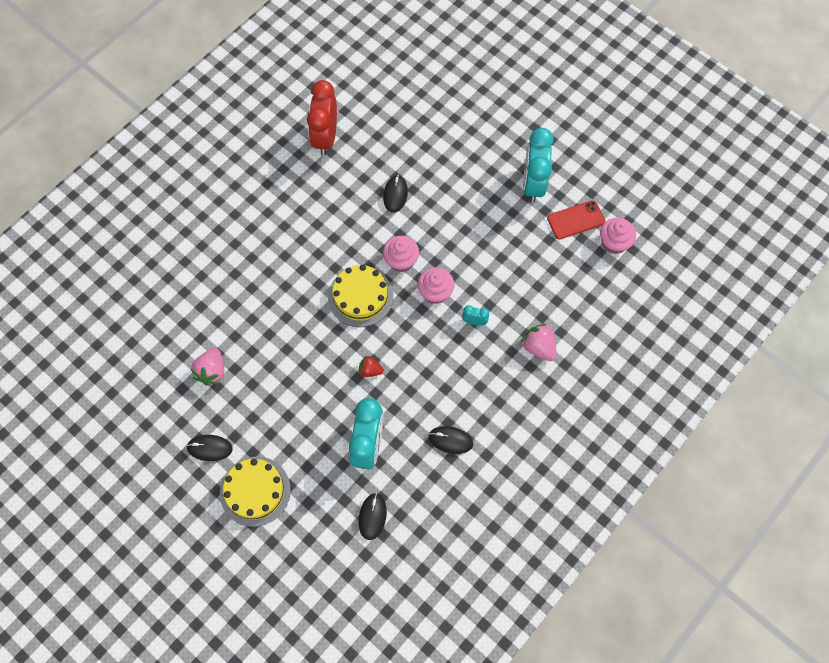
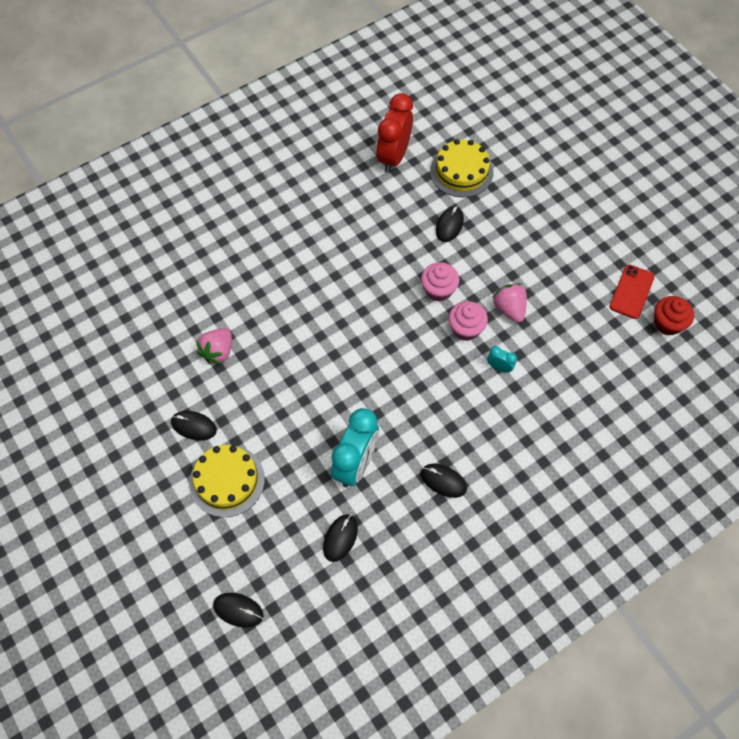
camera: 15 degrees right, 5 degrees down
(299, 605) = (238, 610): none -> black mouse
(360, 296) = (387, 315): yellow cake -> yellow cake (461, 171)
(370, 370) = (378, 389): red strawberry -> none
(533, 184) = (595, 246): turquoise clock -> none
(538, 347) = (561, 409): pink strawberry -> pink strawberry (509, 309)
(576, 220) = (631, 292): red phone -> red phone turned 60 degrees counterclockwise
(614, 242) = (667, 323): pink cupcake -> red cupcake

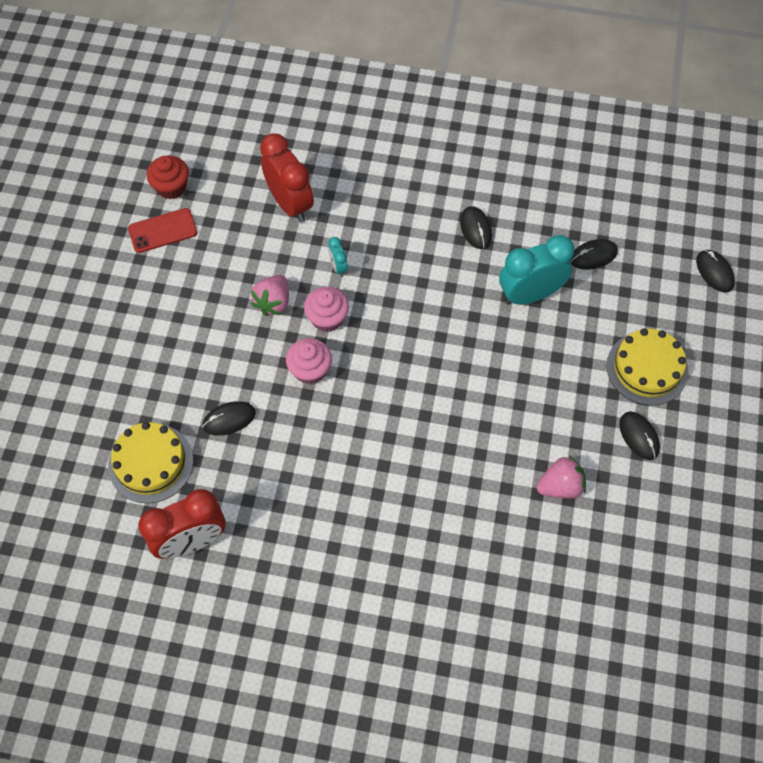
camera: 135 degrees left, 0 degrees up
(583, 382) = (290, 204): none -> red clock

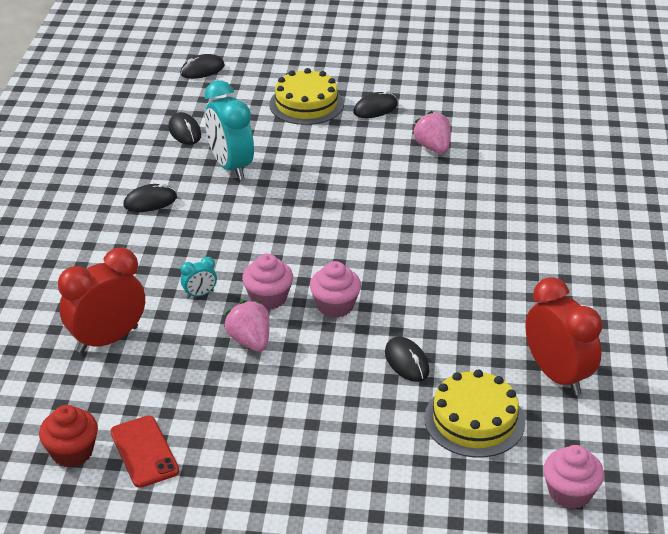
camera: 95 degrees left, 25 degrees down
(57, 522) = (570, 493): none -> pink cupcake
(273, 302) = (250, 341): pink strawberry -> pink strawberry turned 135 degrees counterclockwise

